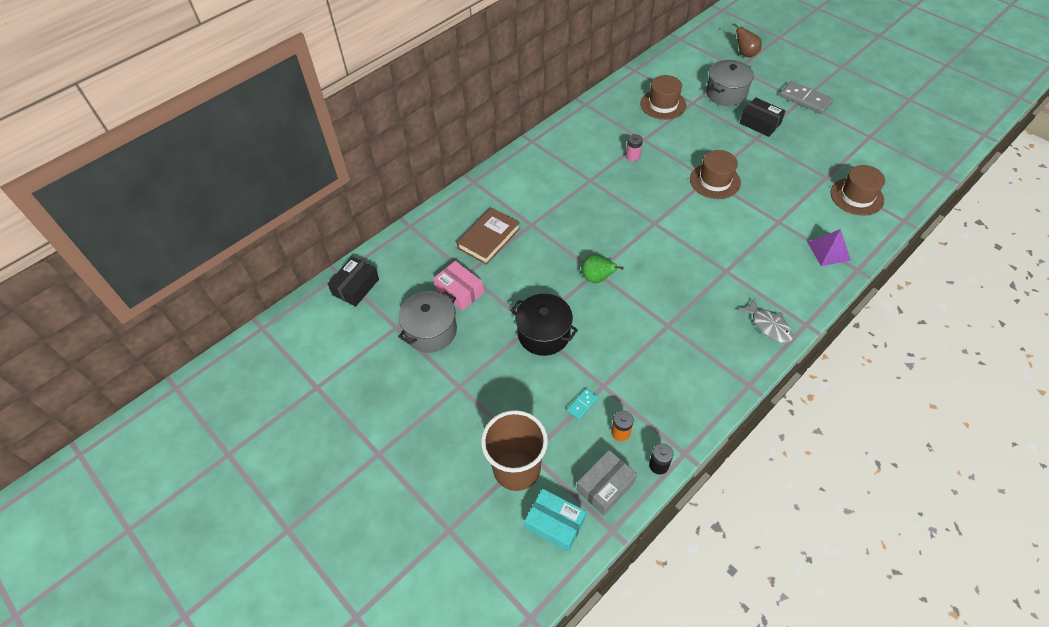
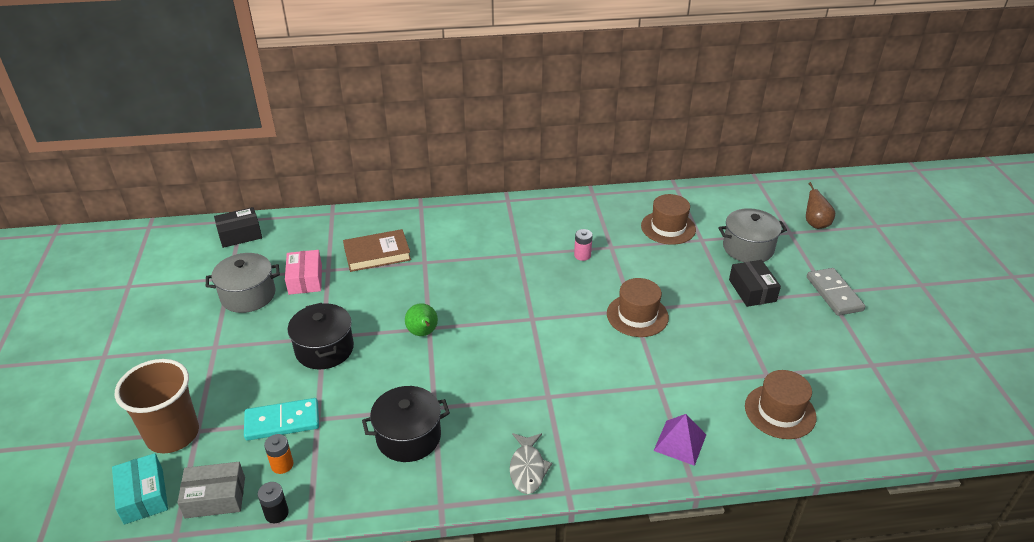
camera: 35 degrees right, 15 degrees down
(582, 404) = (282, 422): turquoise domino -> turquoise domino, size x2.00
(676, 356) = (408, 437): none -> black pot

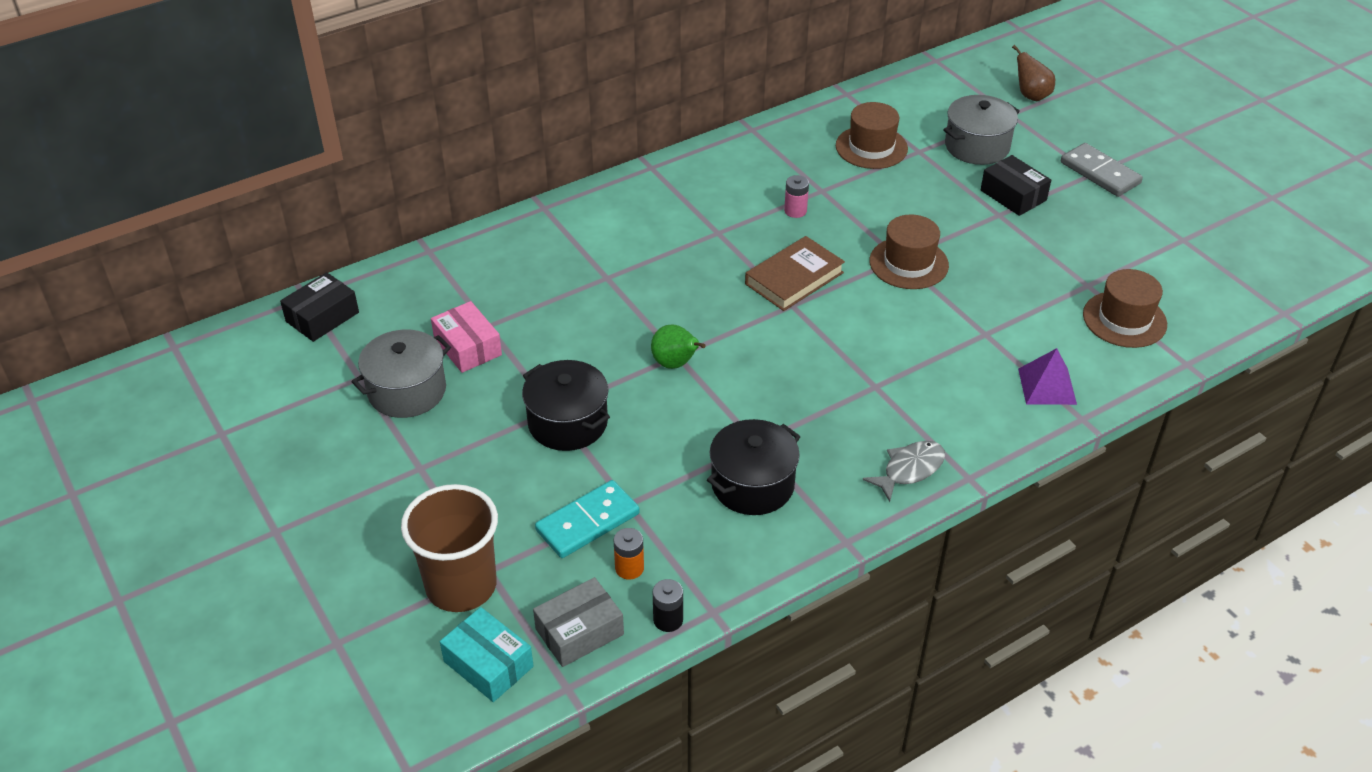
camera: 25 degrees left, 5 degrees up
(377, 254) = (536, 286): brown book -> brown book (794, 278)
(527, 468) = (909, 470): grey fish -> grey fish turned 105 degrees counterclockwise

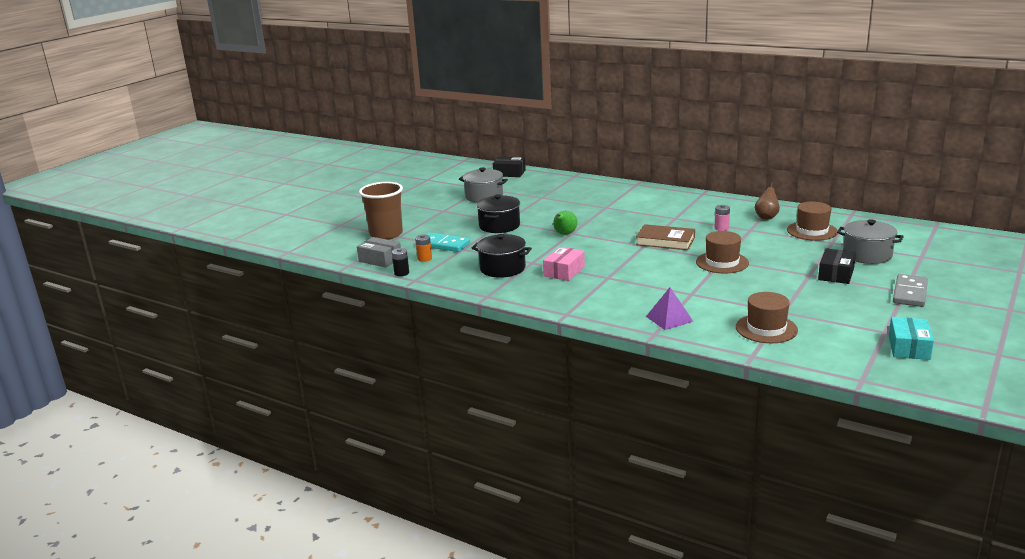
camera: 65 degrees right, 20 degrees down
(468, 347) = (523, 198): pink box -> pink box (564, 271)
(488, 664) = (349, 249): turquoise box -> turquoise box (909, 347)
(909, 470) = (554, 299): grey fish -> none
(1031, 96) = (955, 257): brown pear -> brown pear (766, 217)

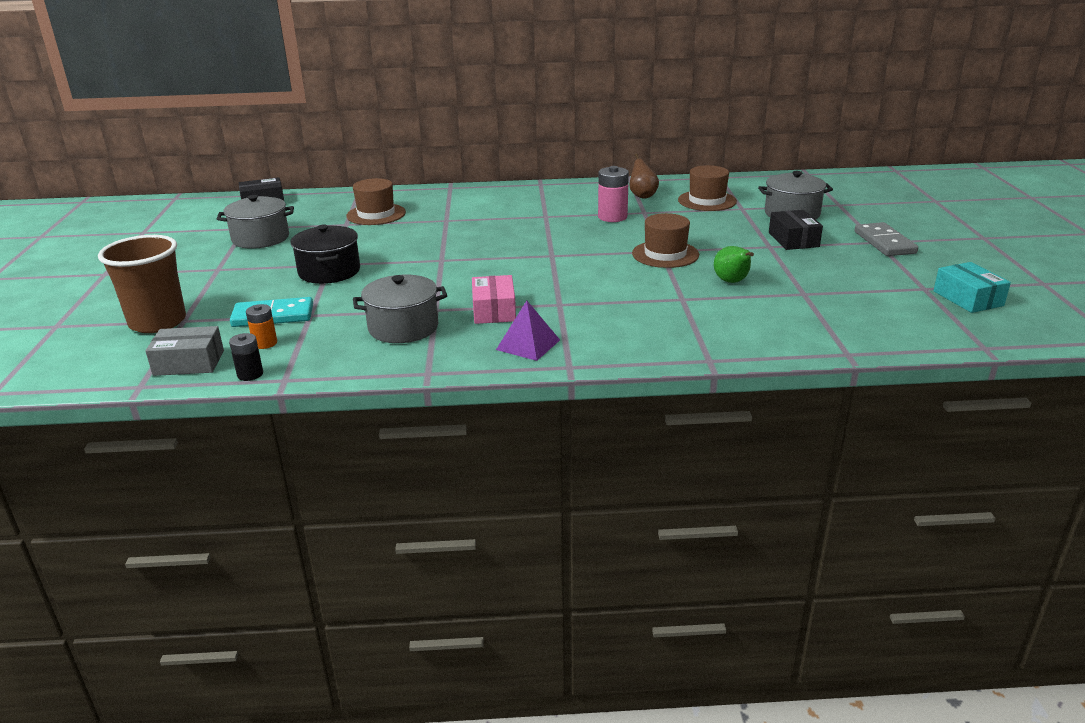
camera: 35 degrees left, 5 degrees up
(502, 268) = (403, 327): black pot -> grey pot
(564, 234) = (434, 263): green pear -> green pear (732, 282)
(665, 241) = (570, 244): brown book -> none
(669, 319) = (700, 336): purple pyramid -> purple pyramid (528, 344)
(721, 228) = (612, 217): pink battery -> pink battery, size x1.64
(766, 328) = (816, 317): brown hat -> brown hat (376, 214)

